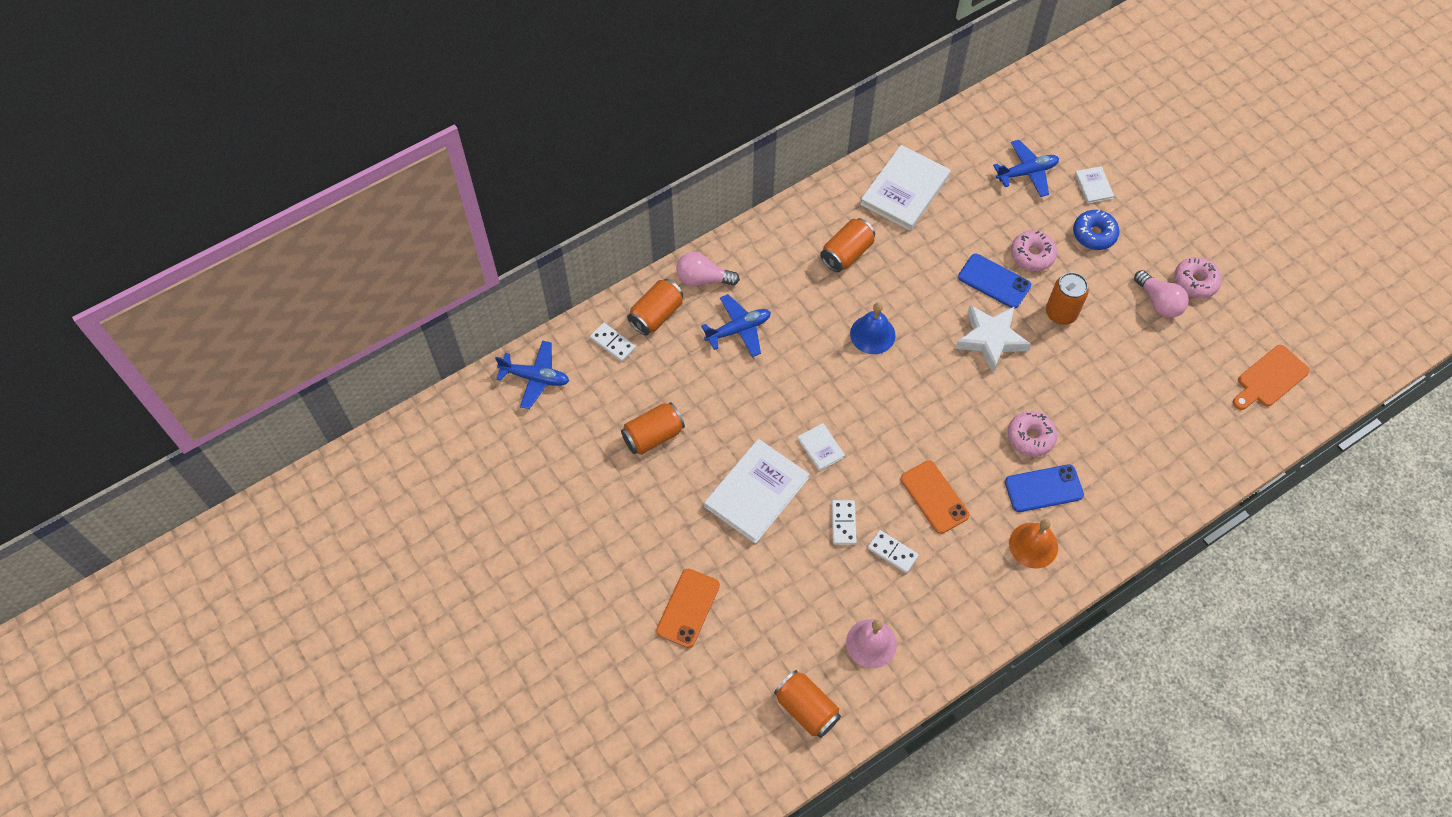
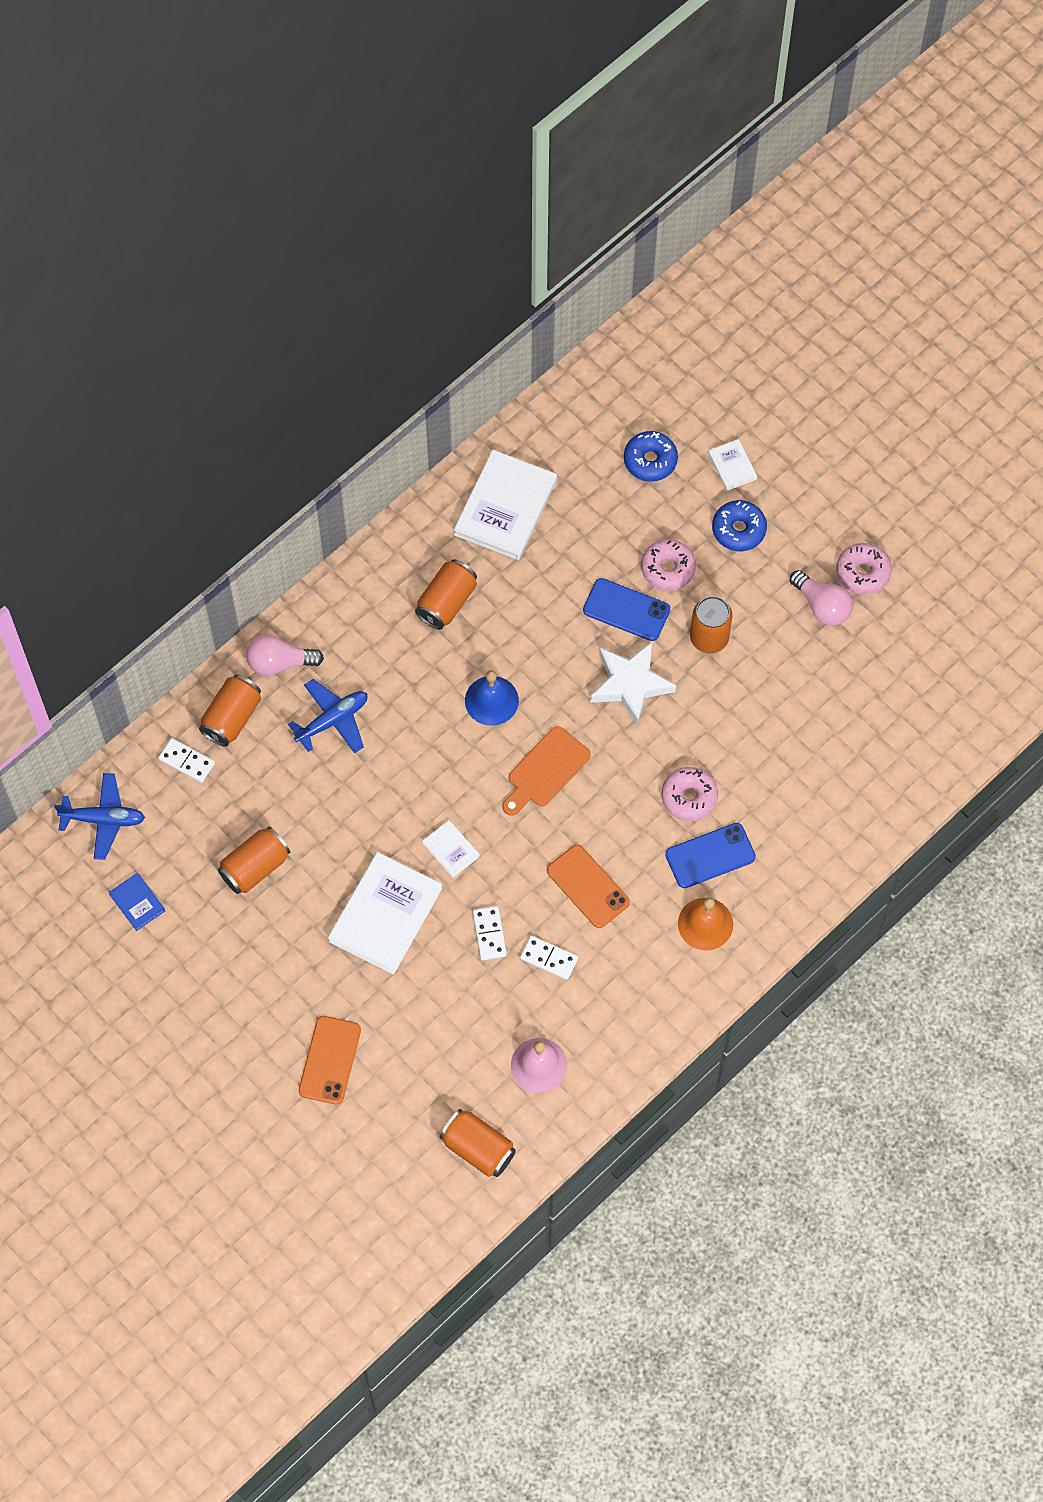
camera: 10 degrees left, 5 degrees up
(549, 448) = (137, 902): none -> blue book
(1027, 173) = (650, 460): blue plane -> blue donut
(1269, 378) = (956, 680): orange cutting board -> orange cutting board (545, 770)

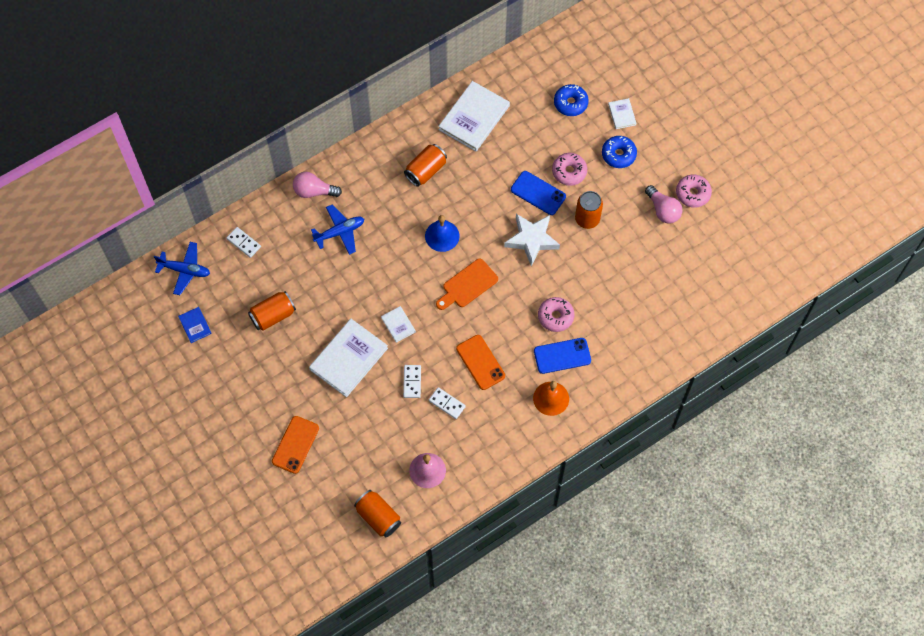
camera: 10 degrees right, 0 degrees up
(232, 717) = (277, 220): orange can -> none

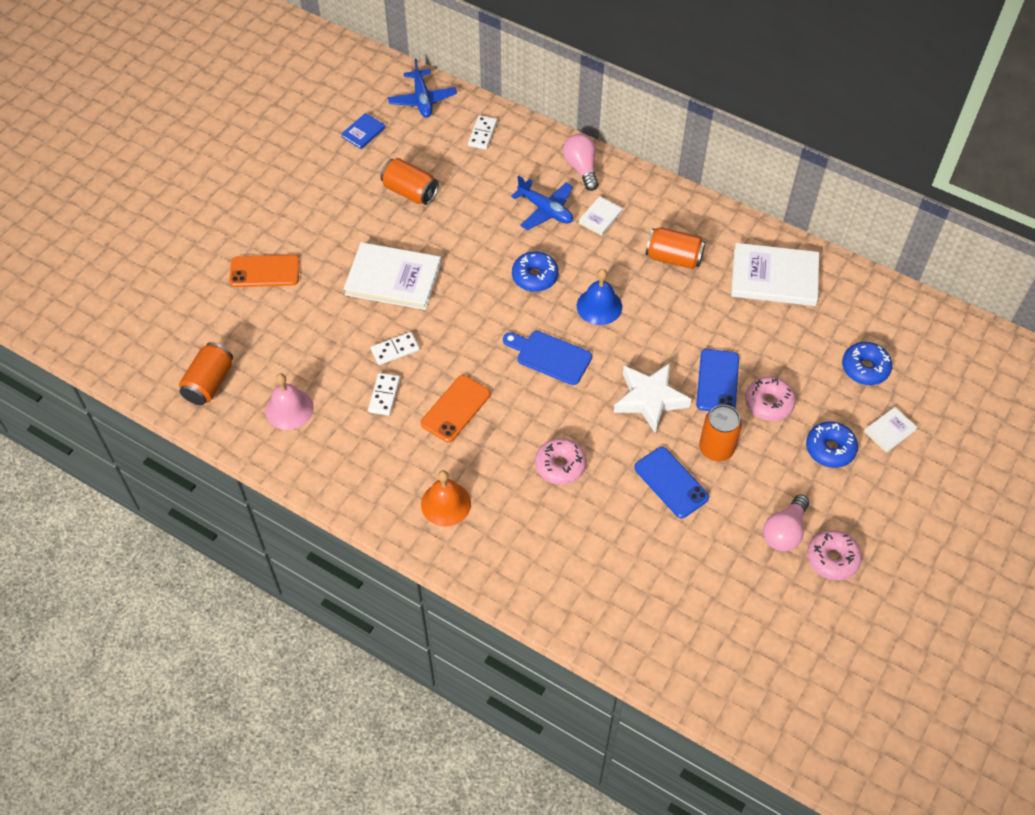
camera: 65 degrees right, 10 degrees down
(395, 265) = (535, 276): none -> blue donut
(398, 325) = (460, 308): white book -> white book (600, 217)
(467, 285) = (550, 356): orange cutting board -> blue cutting board
(562, 356) = (510, 494): blue phone -> blue phone (671, 483)

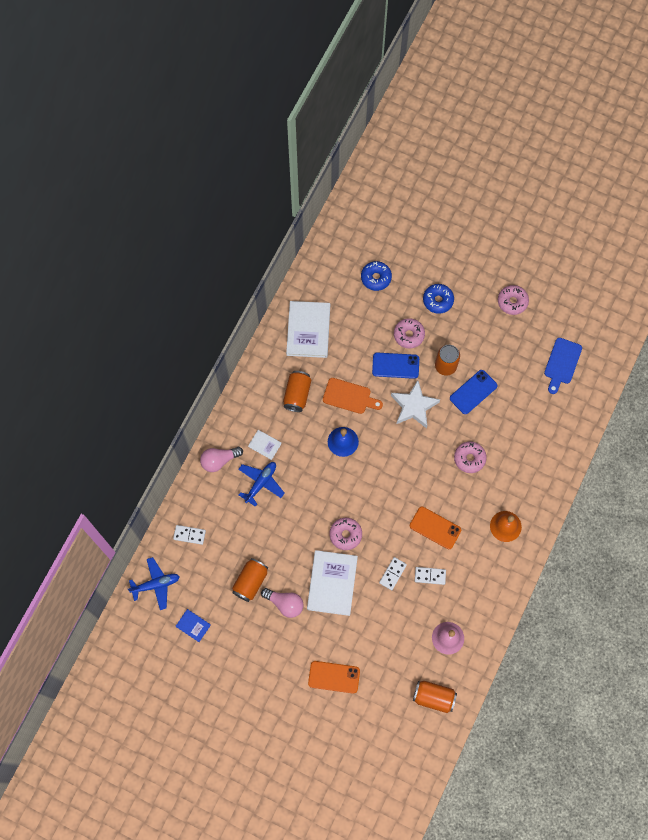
camera: 95 degrees left, 15 degrees up
(265, 271) = (334, 677): orange phone -> orange phone turned 75 degrees counterclockwise
(395, 350) = (392, 574): white domino -> white domino turned 60 degrees clockwise
(460, 299) = (345, 535): none -> pink donut
(535, 276) = (321, 486): blue donut -> none
(550, 356) = (387, 470): blue cutting board -> blue cutting board (562, 363)
(668, 319) = (349, 397): none -> orange cutting board
(784, 531) = (498, 327): pink light bulb -> pink light bulb (285, 603)
(889, 430) = (420, 266): white book -> none

